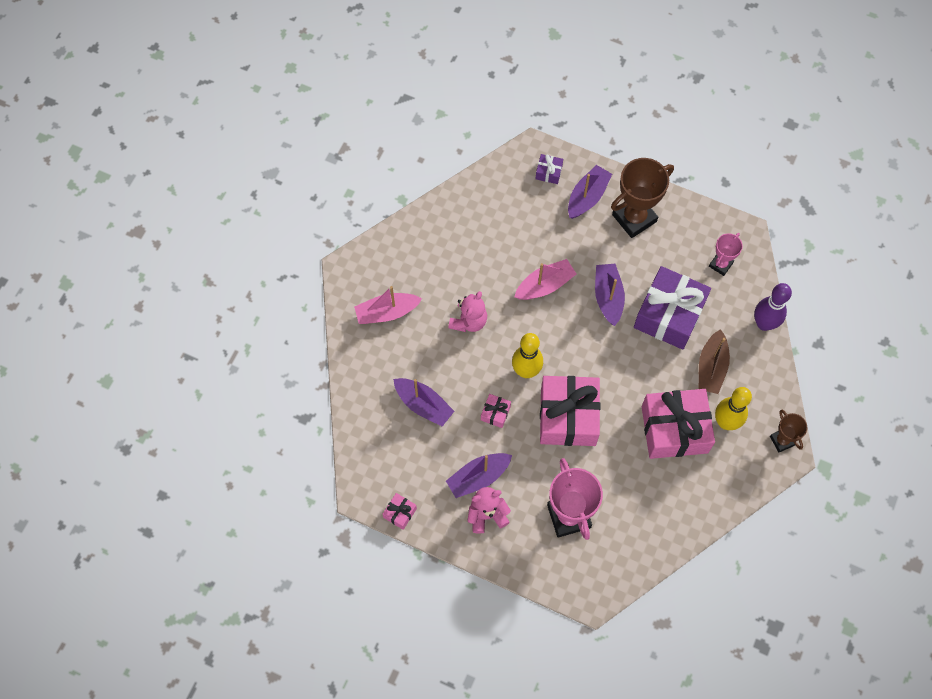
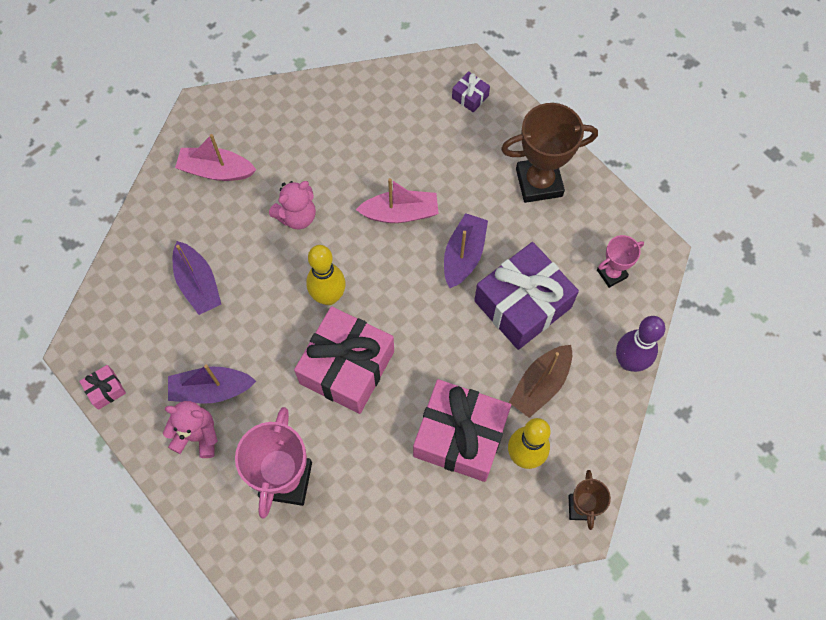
camera: 25 degrees right, 0 degrees up
(495, 413) = (269, 327): pink gift -> none
(587, 197) = (498, 139): purple boat -> none

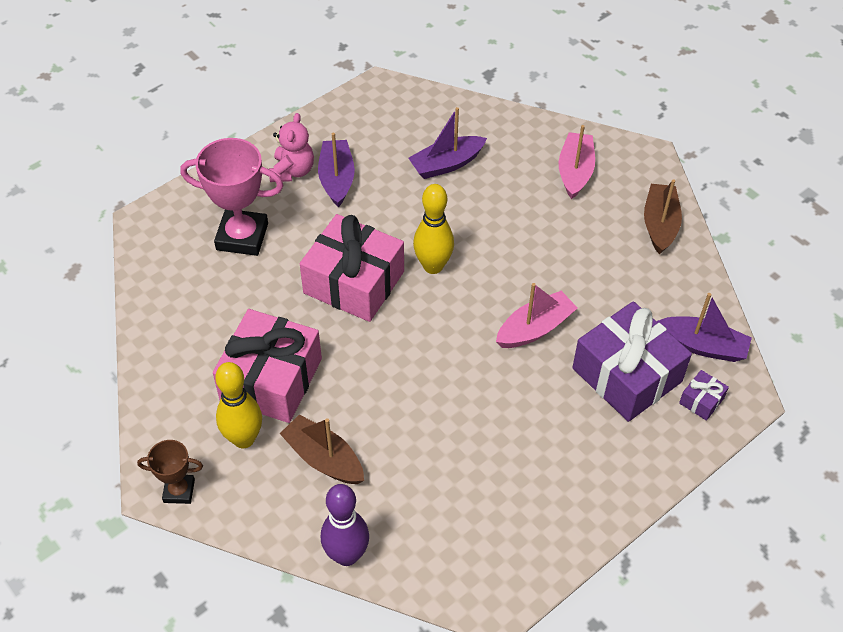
camera: 90 degrees right, 15 degrees down
(105, 390) = (341, 107): pink gift -> none
(285, 107) = (660, 225): none -> brown boat
(297, 216) = (526, 238): pink teddy bear -> none
(400, 213) = (535, 328): pink boat -> pink boat turned 120 degrees counterclockwise
(464, 255) = (484, 388): purple boat -> purple boat (703, 346)
(522, 304) = (423, 445): purple gift -> purple gift (626, 375)
(539, 182) = (586, 470): brown trophy -> none
(611, 273) = (463, 545): pink trophy -> none

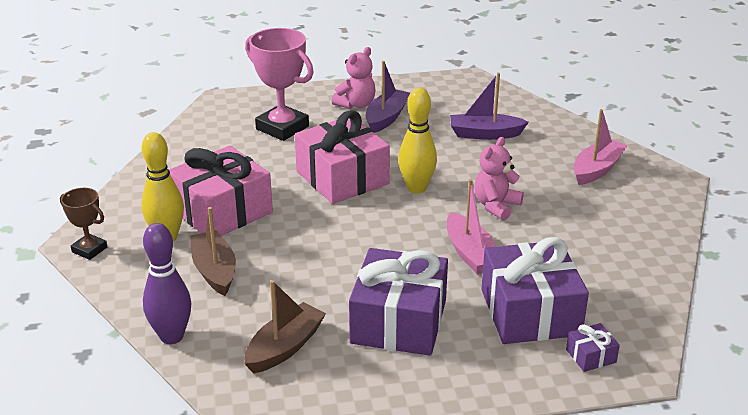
camera: 30 degrees right, 20 degrees down
(518, 258) = (496, 206): none -> pink teddy bear
(529, 438) = (398, 321): none -> purple gift
(535, 328) = (470, 253): pink boat -> pink boat turned 75 degrees clockwise
(660, 225) = (651, 225): brown boat -> brown boat (285, 347)
(703, 346) = (625, 318): purple boat -> none

